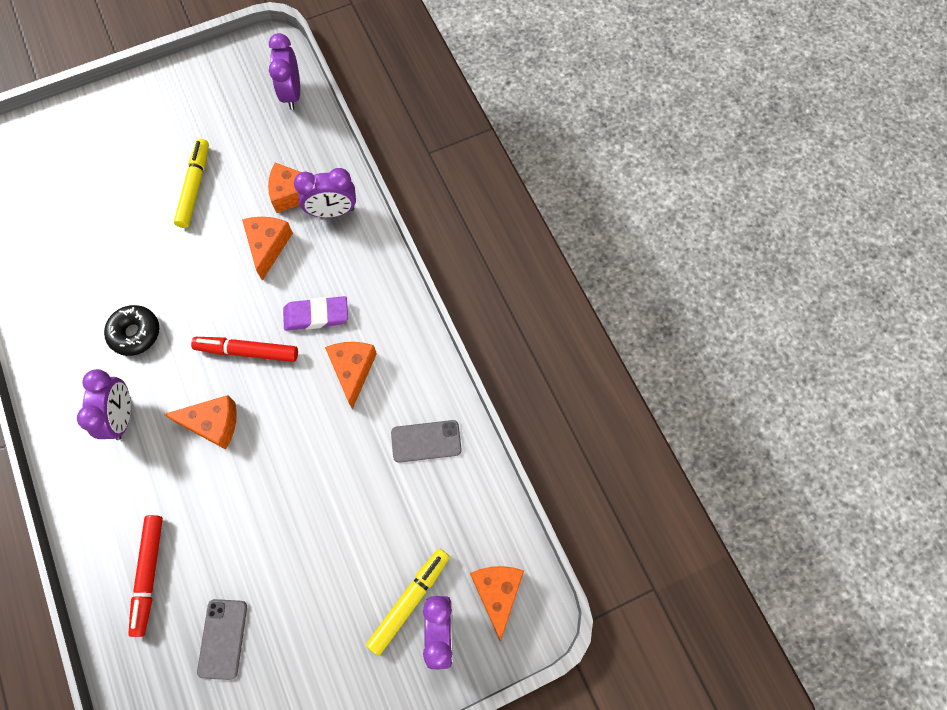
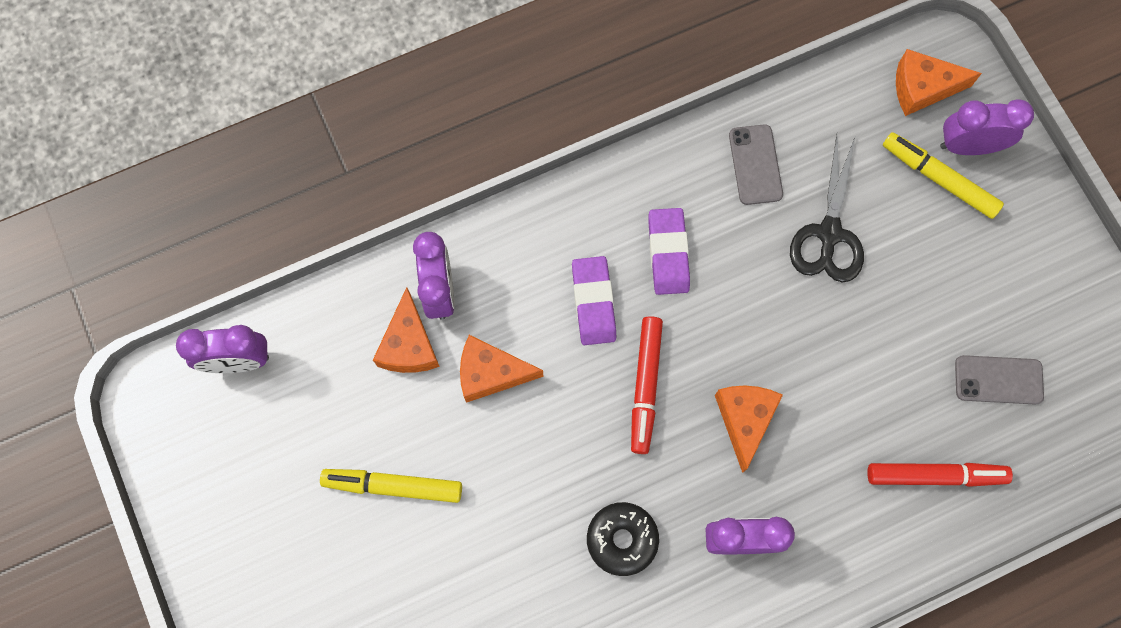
camera: 90 degrees left, 5 degrees up
(352, 370) = (668, 253): orange cheese -> purple eraser
(362, 499) = (829, 233): none -> black scissors

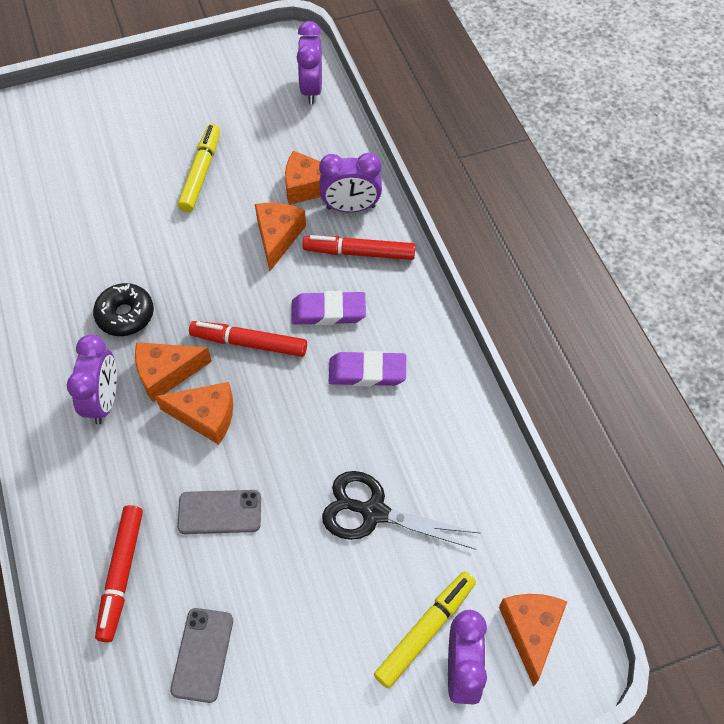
camera: 95 degrees right, 15 degrees down
(507, 275) = (359, 252): none -> red marker
(696, 474) = (166, 373): none -> orange cheese
(755, 165) = (449, 454): grey phone -> grey phone (219, 512)

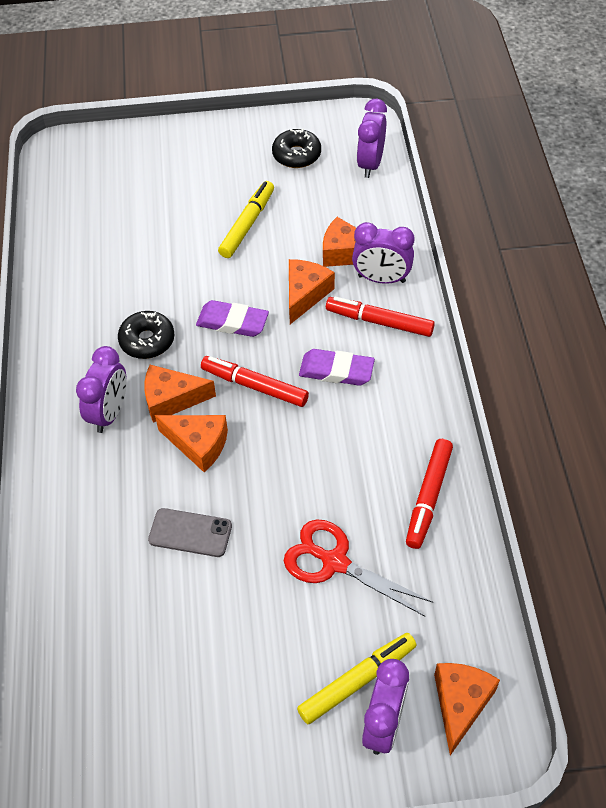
camera: 15 degrees right, 5 degrees down
(121, 574) = (88, 570): red marker -> red marker (428, 497)
(202, 654) = (143, 656): grey phone -> none
(234, 91) = (296, 155): none -> black donut
(367, 372) = (360, 433): purple eraser -> purple eraser (232, 322)
(374, 512) = (334, 562): black scissors -> red scissors

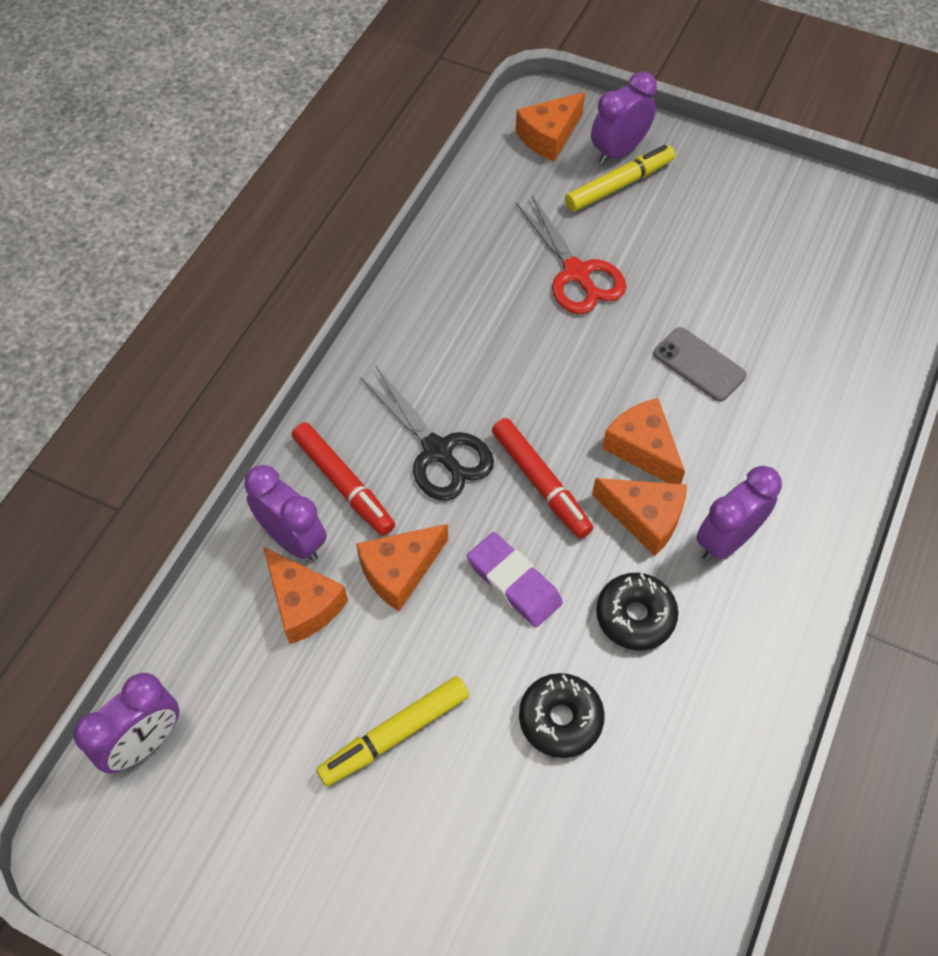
camera: 150 degrees left, 5 degrees up
(296, 155) = (230, 834): black donut -> black donut (560, 719)
(336, 371) = (438, 451): purple eraser -> black scissors
(357, 681) = (619, 185): yellow marker -> yellow marker turned 150 degrees clockwise
(428, 497) = (449, 282): red marker -> none

